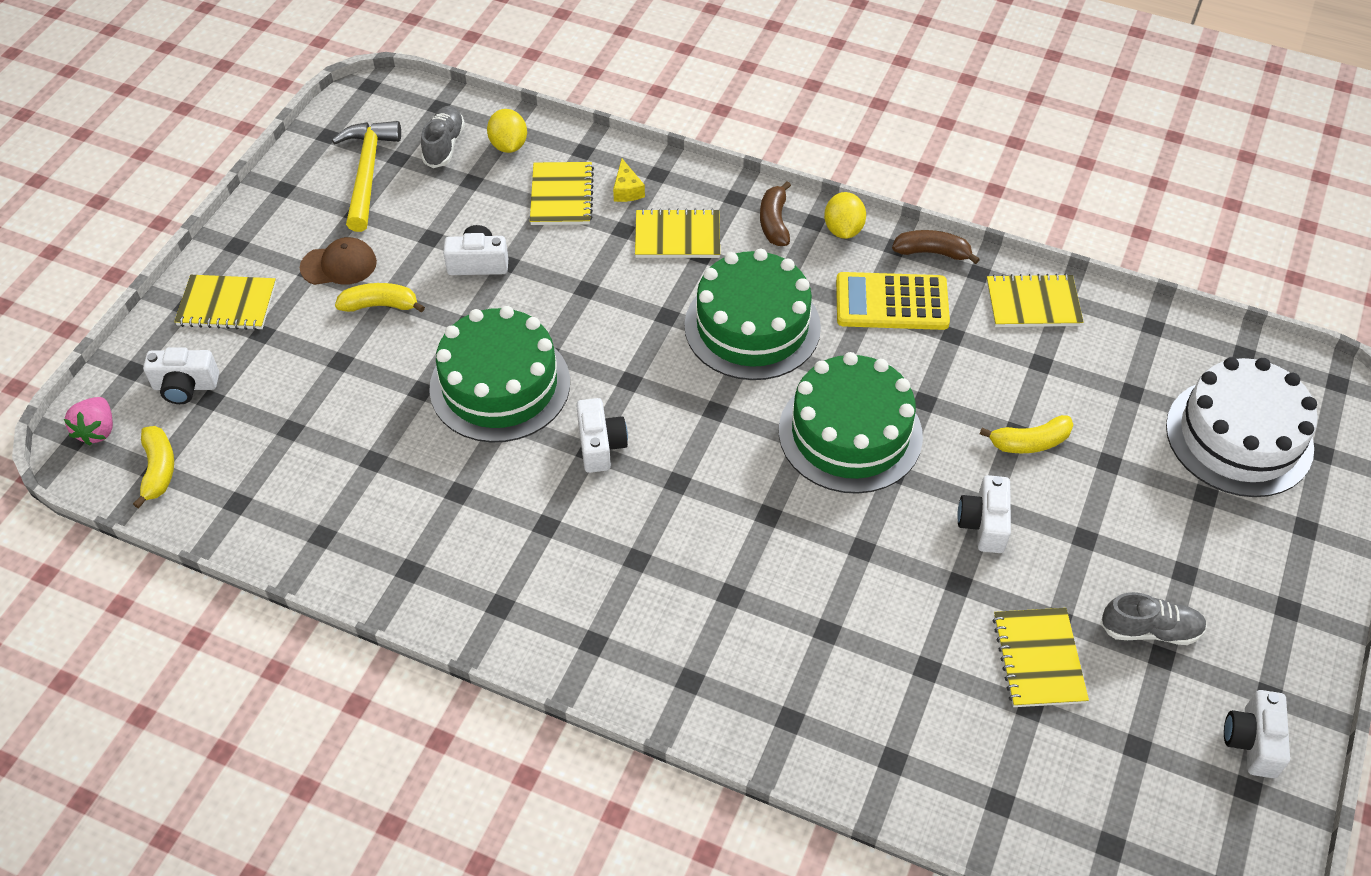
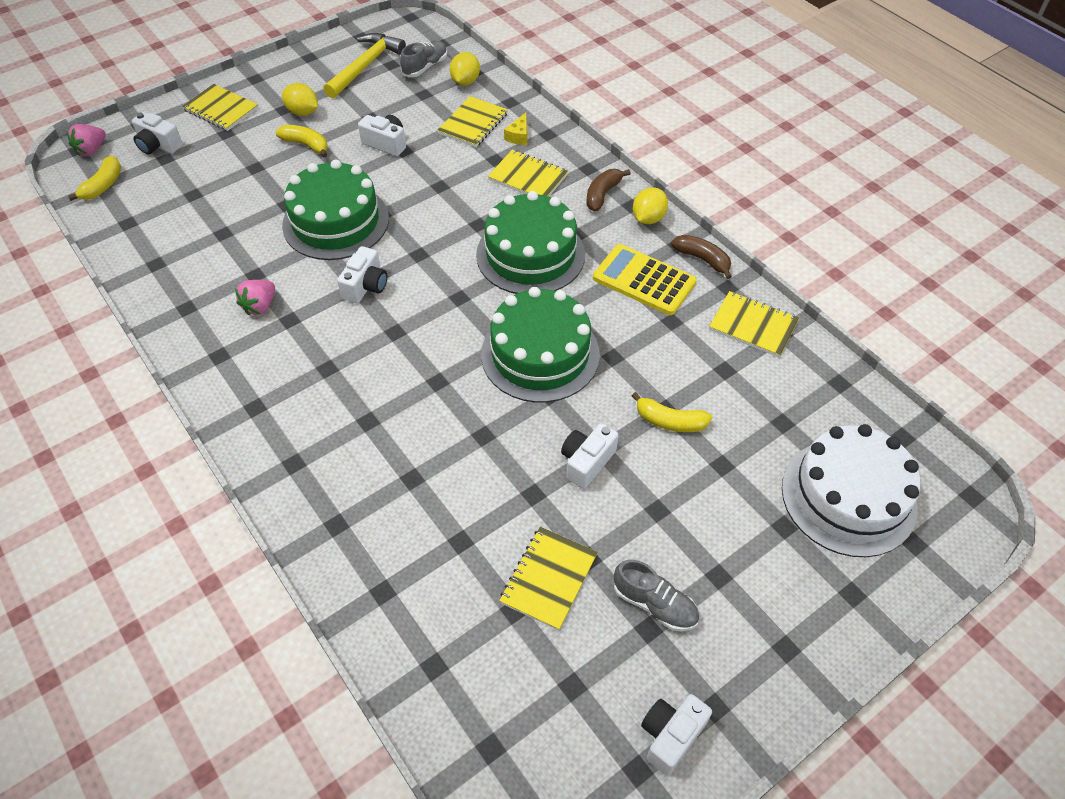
camera: 30 degrees right, 0 degrees up
(339, 265) = (303, 112): brown cap -> yellow lemon
(497, 526) = (260, 306): none -> pink strawberry

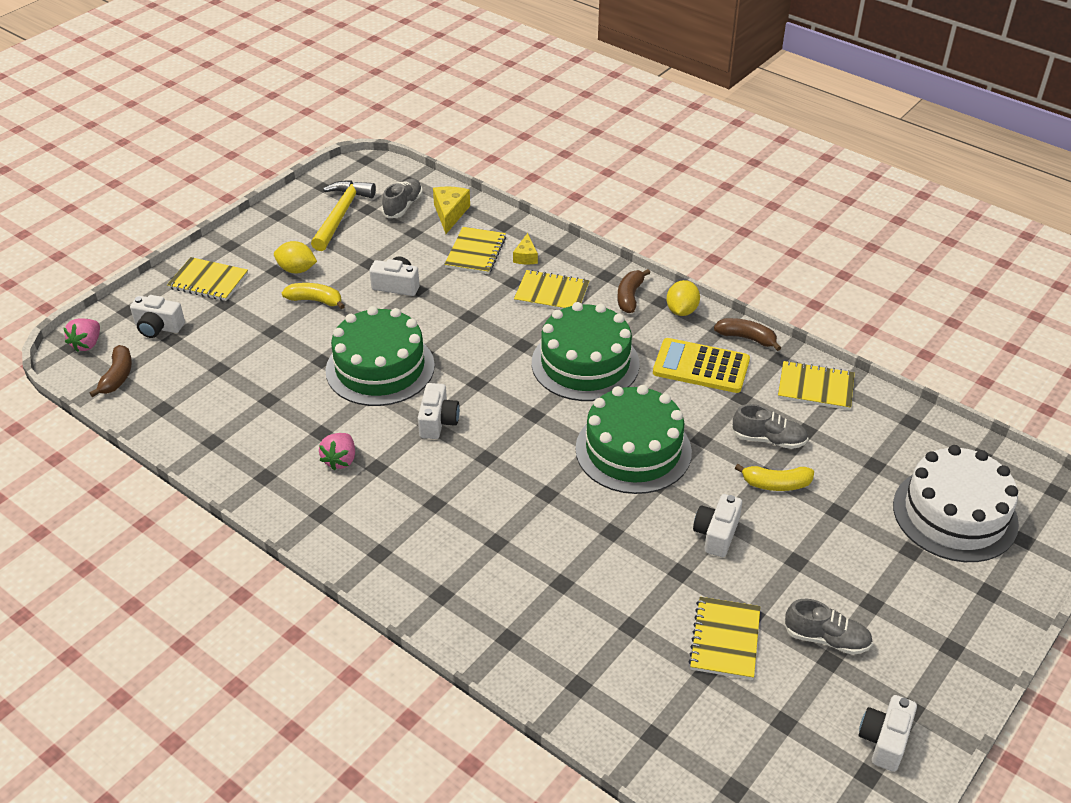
camera: 15 degrees left, 10 degrees down
(103, 185) = (117, 377): yellow banana -> brown banana
(465, 81) = (450, 214): yellow lemon -> yellow cheese
(682, 372) = (769, 439): none -> grey shoe

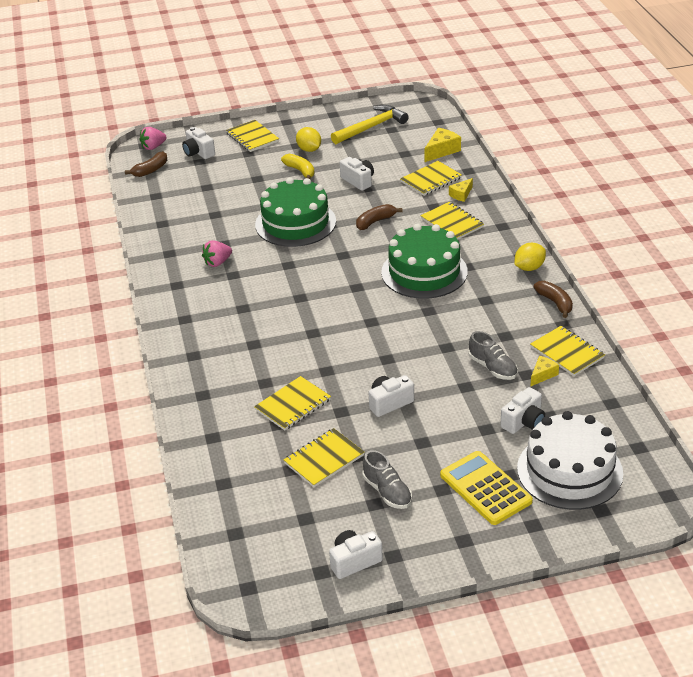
camera: 40 degrees right, 5 degrees down
(403, 206) = (416, 136): grey shoe -> none
(438, 421) = (295, 266): white camera -> white camera (524, 422)
(622, 593) = (293, 405): none -> yellow notebook
(630, 296) = (503, 245): brown banana -> brown banana (375, 221)
(633, 450) = (394, 333): green cake -> none
(701, 366) = (500, 306): yellow calculator -> yellow calculator (485, 488)
(776, 484) = (464, 394): yellow banana -> none
(821, 423) = (542, 375): none -> yellow cheese

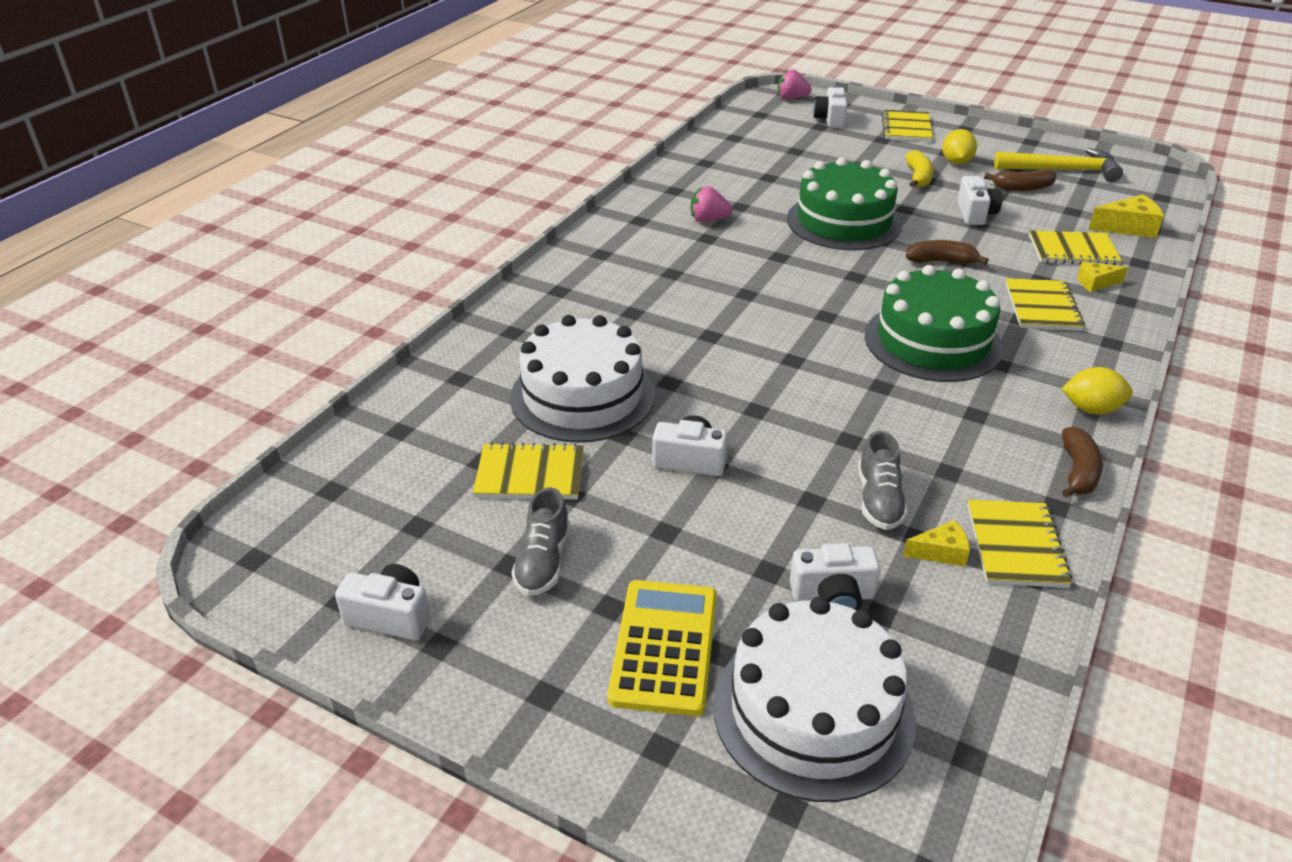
camera: 40 degrees right, 0 degrees up
(150, 170) = (761, 115): brown banana -> brown banana (1022, 188)
(293, 405) = (582, 396): yellow notebook -> white cake

